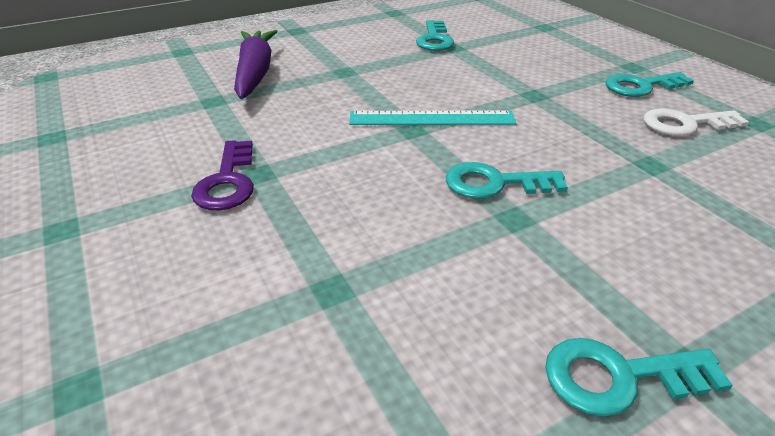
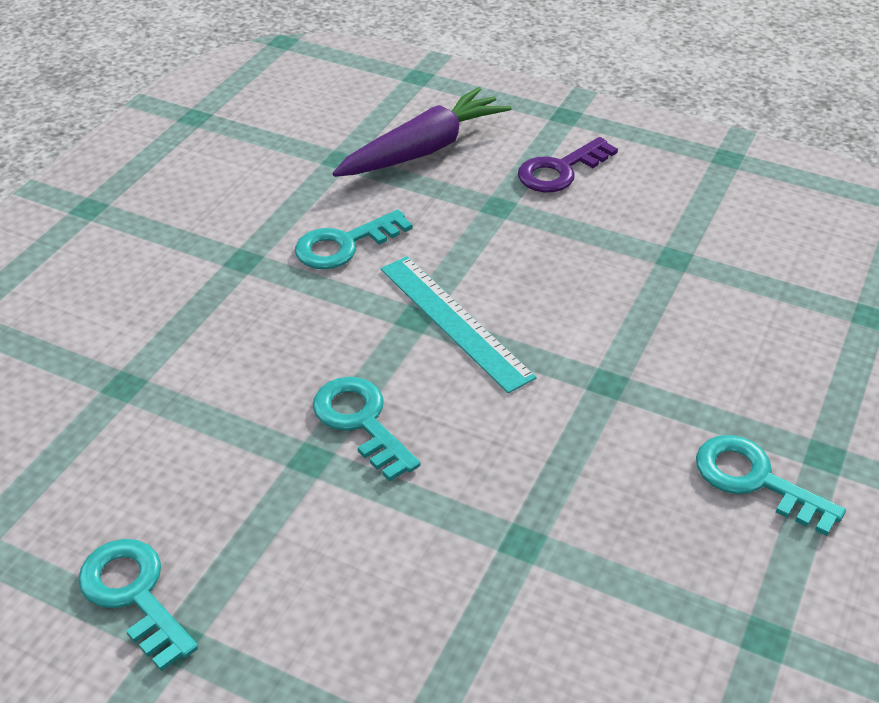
camera: 55 degrees right, 5 degrees up
(228, 182) = (215, 250): purple key -> purple key (560, 170)
(434, 39) = (678, 232): turquoise key -> turquoise key (344, 245)
(685, 124) = (673, 554): white key -> none

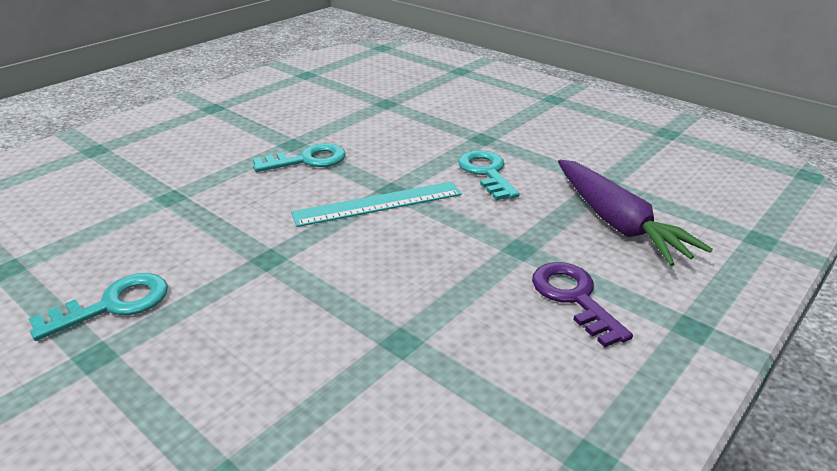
camera: 105 degrees right, 10 degrees down
(134, 595) = (246, 101): turquoise key -> none

